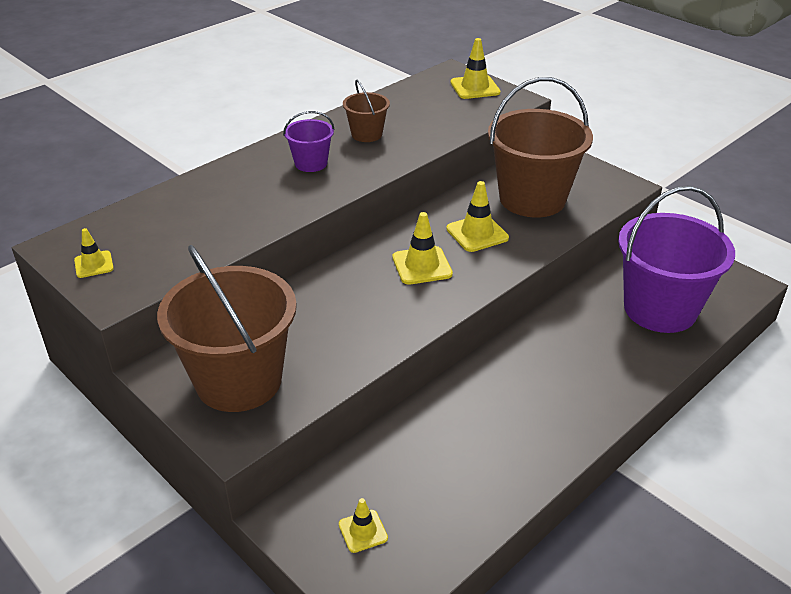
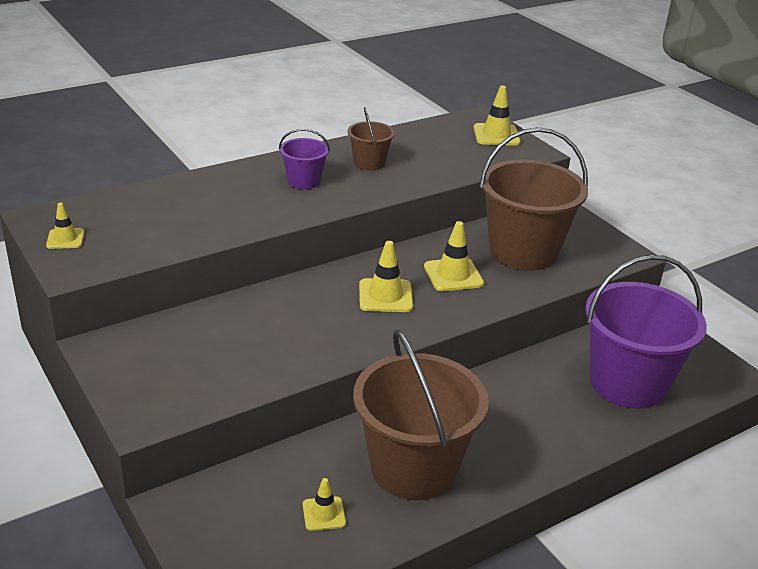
camera: 10 degrees right, 5 degrees down
(239, 380) = (167, 369): brown bucket -> brown bucket (413, 468)
(363, 531) = (244, 533): yellow traffic cone -> yellow traffic cone (324, 514)

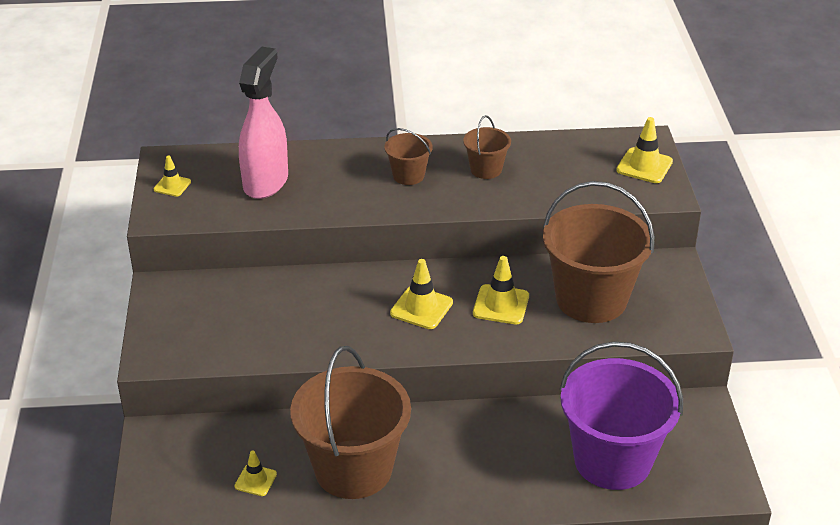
camera: 30 degrees right, 5 degrees up
(167, 215) = (266, 182): none -> pink spray bottle
(304, 181) = (408, 175): purple bucket -> brown bucket

